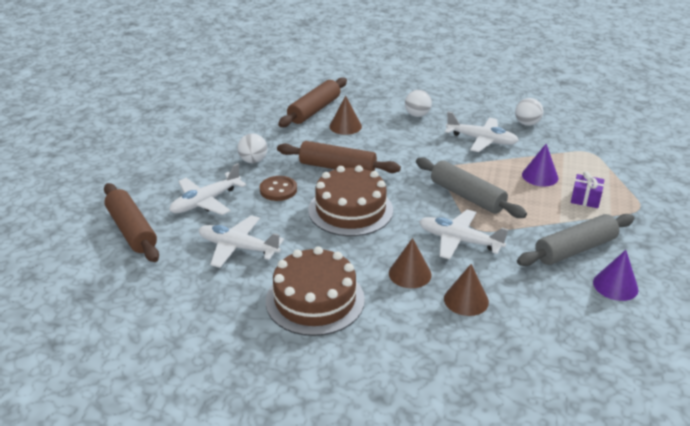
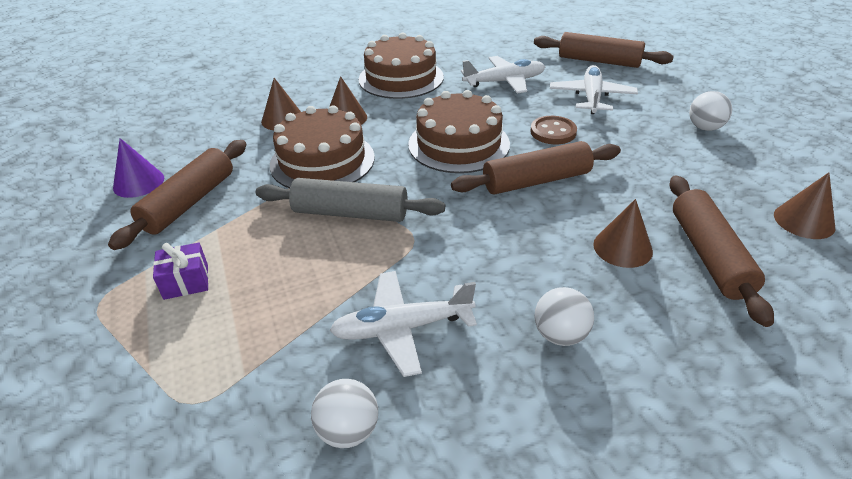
camera: 145 degrees right, 5 degrees up
(249, 103) = (804, 221): none -> brown cone
(253, 161) = (630, 147): white ball -> white ball (705, 128)
(459, 241) = (322, 161): white plane -> brown cake
(540, 176) = (268, 293): purple cone -> none
(575, 249) = (189, 202): grey rolling pin -> brown rolling pin

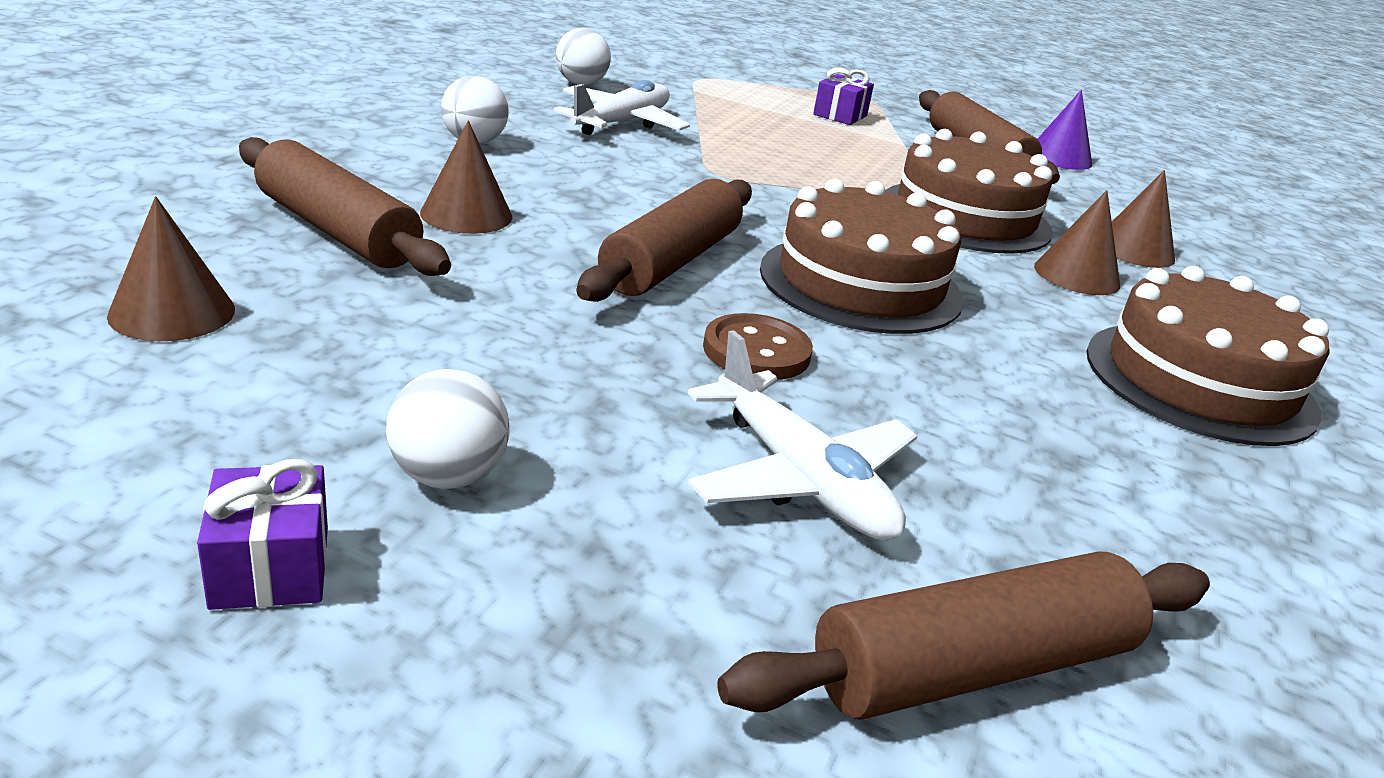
camera: 130 degrees right, 10 degrees down
(350, 213) = (821, 179): grey rolling pin -> none
(504, 82) = (1034, 451): white plane -> none
(765, 122) = (270, 567): none -> purple gift

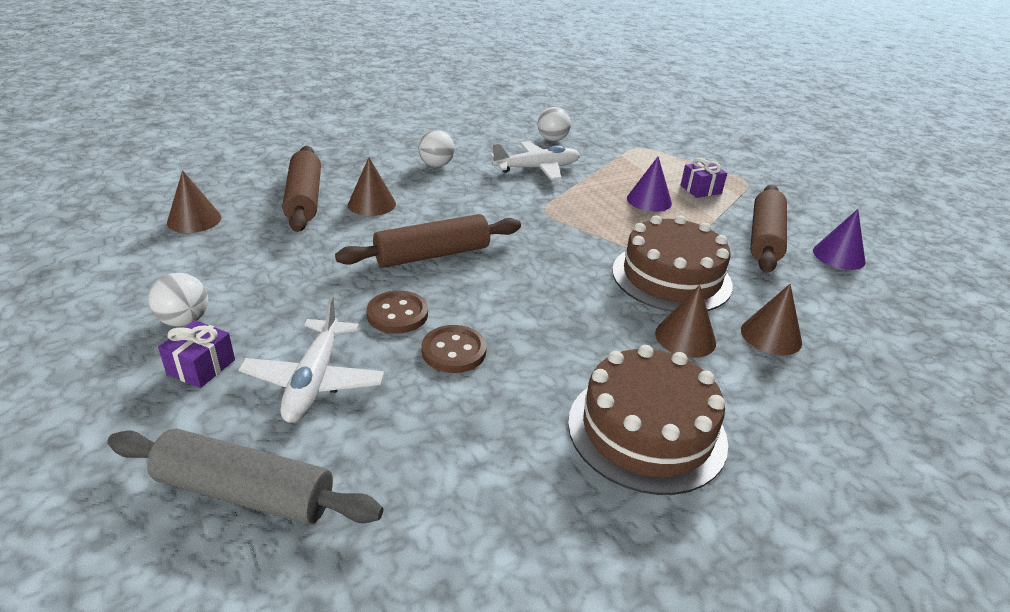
camera: 40 degrees right, 5 degrees up
(270, 567) = (86, 330): purple gift -> purple gift (201, 367)
(809, 137) = (649, 200): none -> purple cone
(860, 283) = (520, 297): brown cake -> none
(897, 372) = (454, 351): none -> brown button
(972, 666) = (245, 492): brown rolling pin -> grey rolling pin

